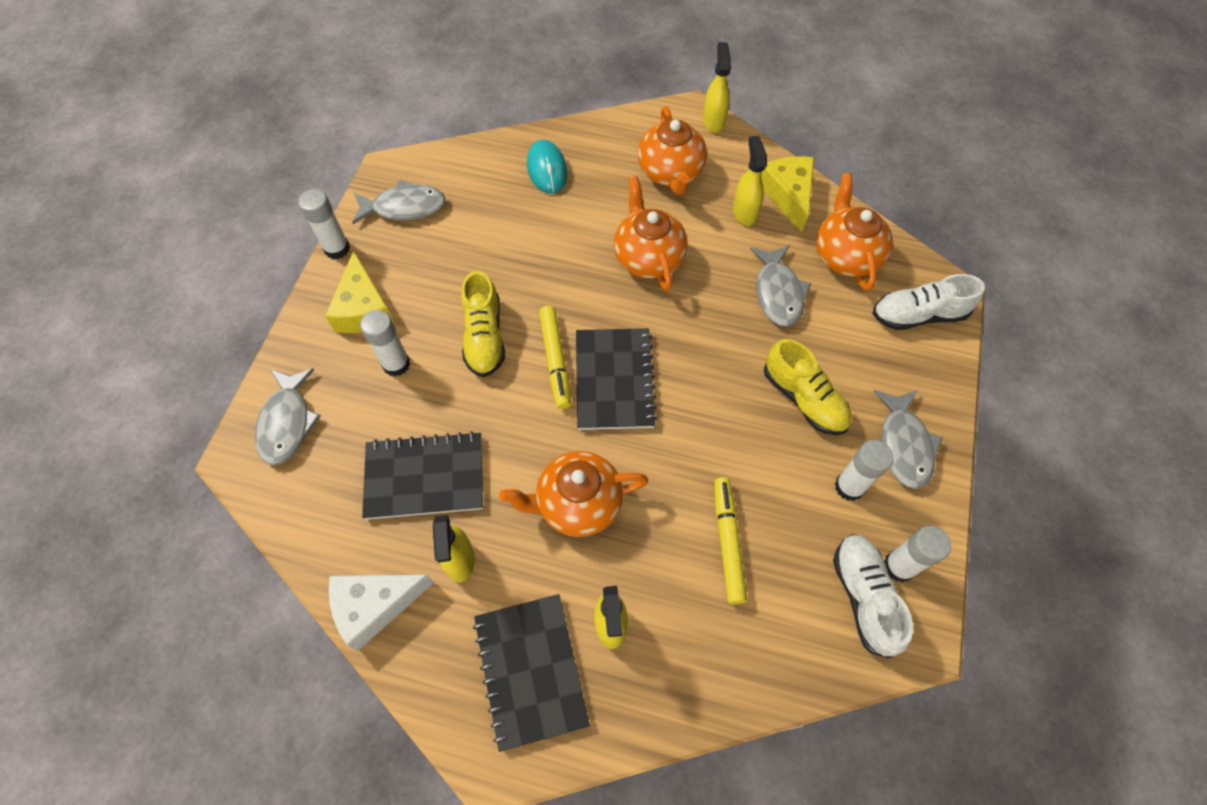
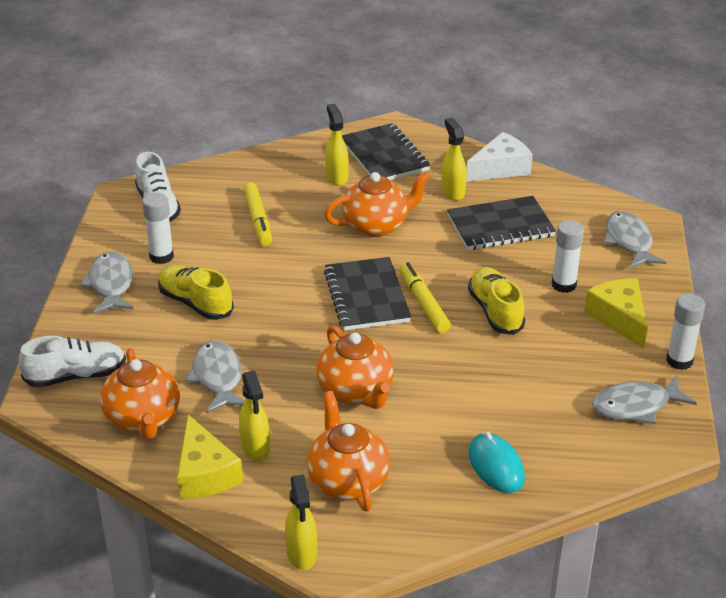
camera: 170 degrees right, 25 degrees down
(898, 566) = (129, 222): white glue stick -> none

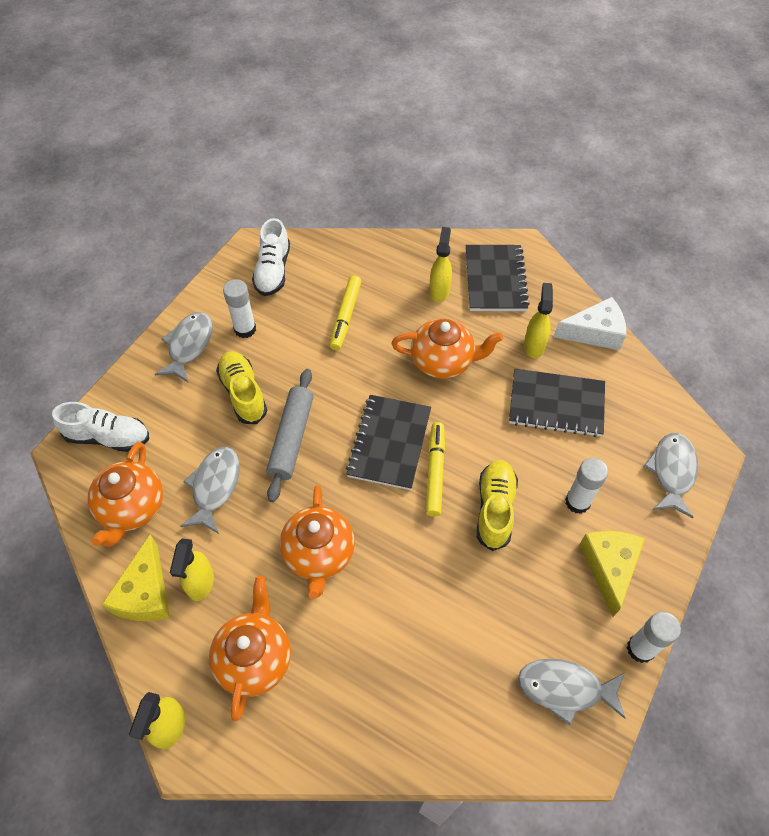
camera: 25 degrees right, 20 degrees up
(269, 321) = (291, 438): none -> grey rolling pin
(496, 466) = (392, 703): turquoise mouse -> none

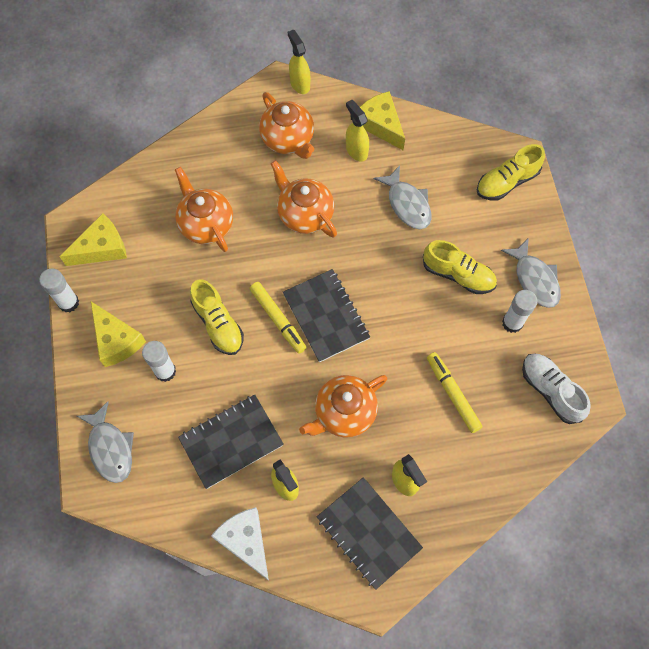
camera: 140 degrees right, 10 degrees up
(108, 437) = (507, 182): white shoe -> yellow shoe
(132, 508) = (440, 156): orange teapot -> orange teapot (205, 224)
(291, 438) = (393, 269): grey rolling pin -> none
(565, 689) = (102, 248): grey fish -> yellow cheese
(594, 332) = (245, 541): white cheese -> white cheese turned 105 degrees clockwise

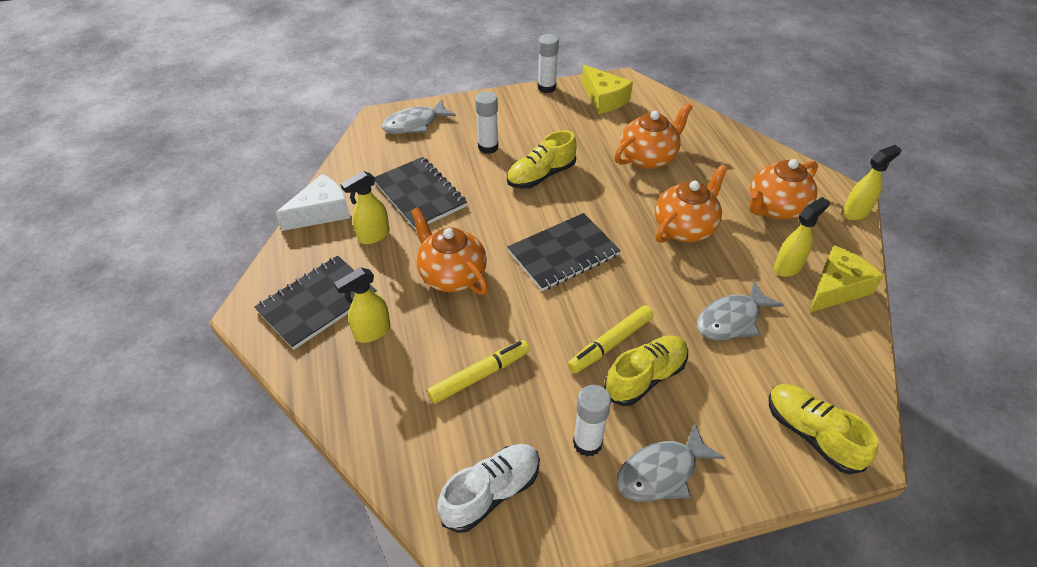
camera: 85 degrees right, 20 degrees down
(116, 340) = (515, 117): yellow cheese -> none
(278, 319) = (553, 217): yellow marker -> yellow marker (610, 344)
(458, 275) = (645, 377): yellow shoe -> yellow shoe turned 150 degrees counterclockwise

